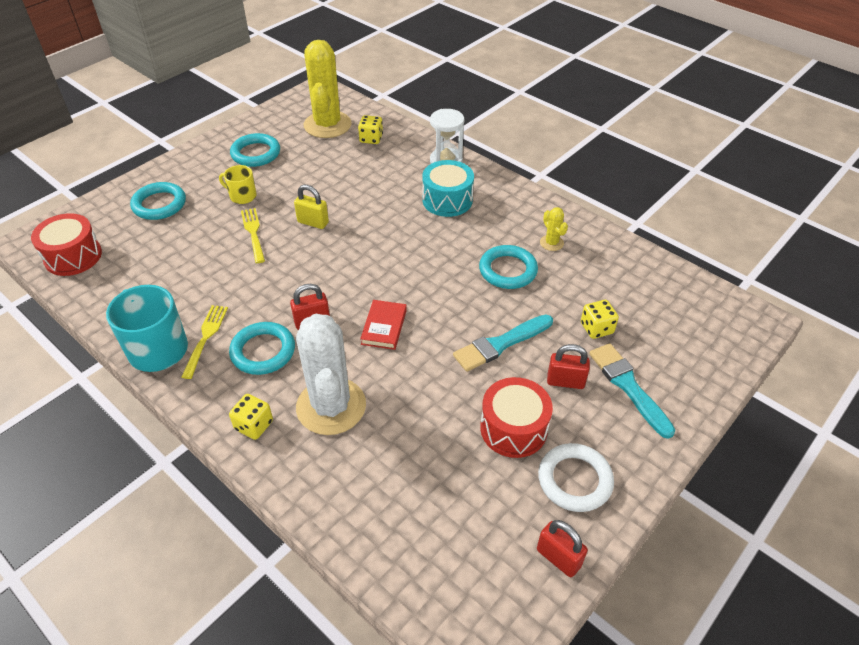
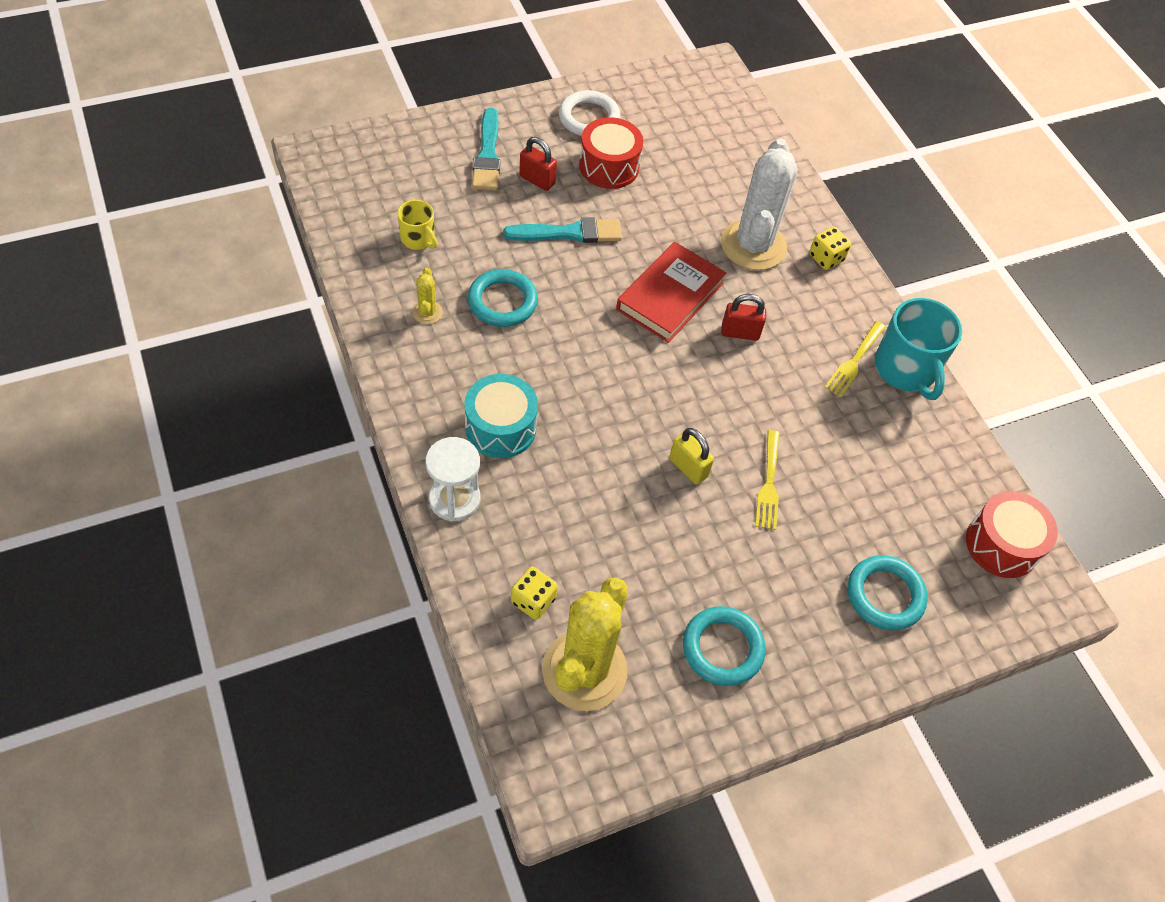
camera: 160 degrees left, 10 degrees up
(242, 196) = (766, 559): yellow mug -> yellow mug (418, 239)
(263, 351) = (799, 322): turquoise ring -> none
(384, 327) = (670, 296): red book -> red book, size x1.69
(558, 558) = (636, 86): red padlock -> none
(596, 328) = (467, 208): yellow dice -> none

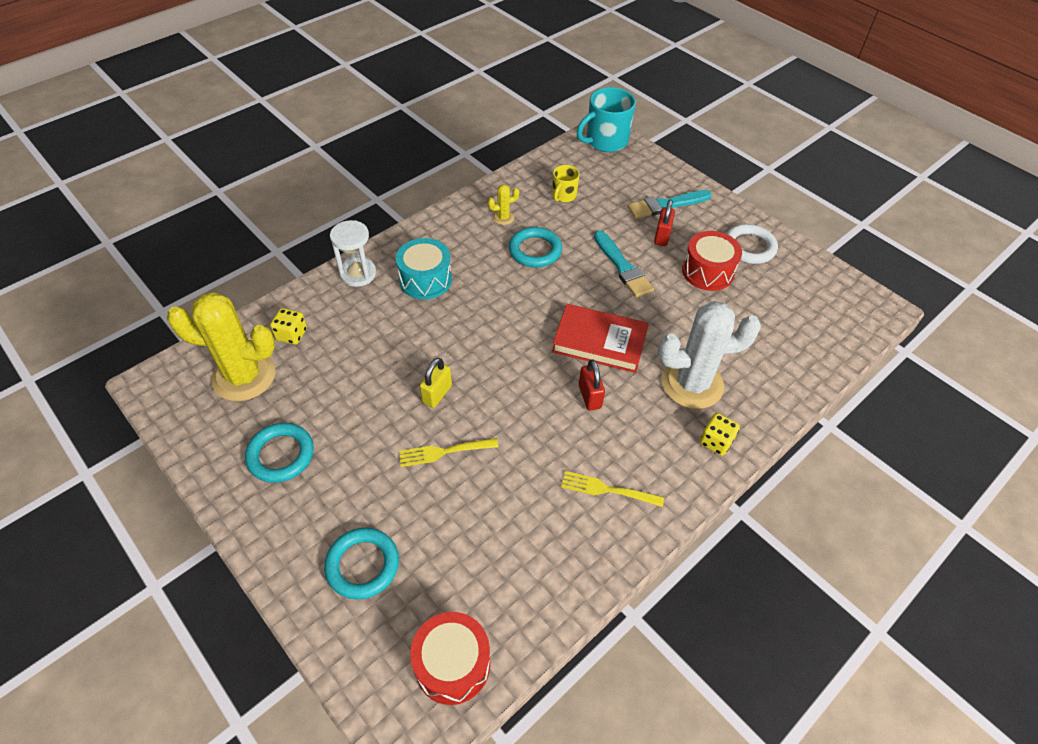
camera: 75 degrees right, 5 degrees down
(905, 369) = (622, 536): turquoise mug -> turquoise mug (605, 141)

